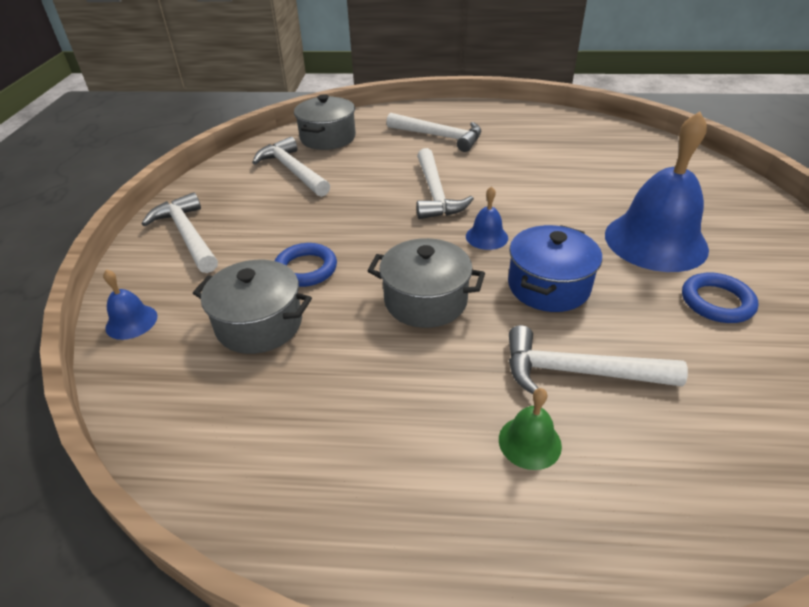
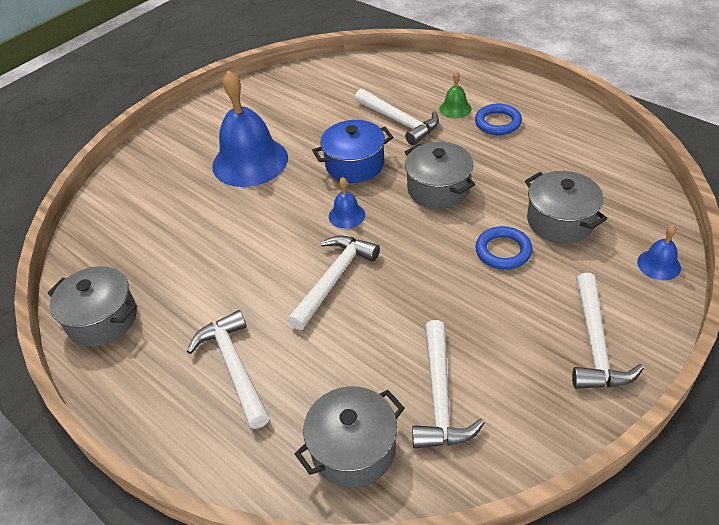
camera: 140 degrees left, 5 degrees up
(555, 122) = (102, 319): none -> grey pot
(716, 302) = (283, 119): blue ring -> blue ring (498, 123)

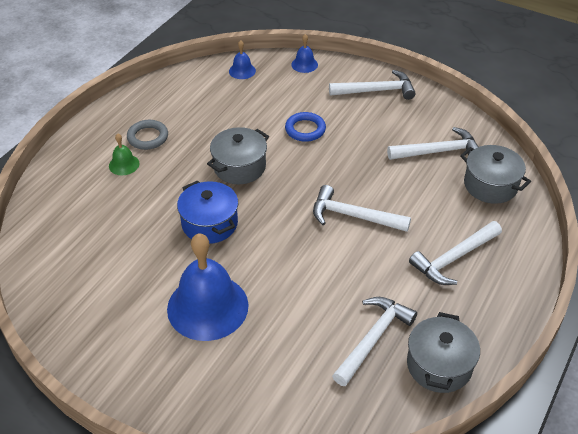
camera: 105 degrees left, 0 degrees up
(346, 215) = (279, 219): blue bell -> blue bell (242, 71)
(399, 121) = (142, 200): white hammer -> white hammer (373, 339)
(498, 123) = (148, 137): blue ring -> grey ring
(560, 221) = (269, 103): grey pot -> none

